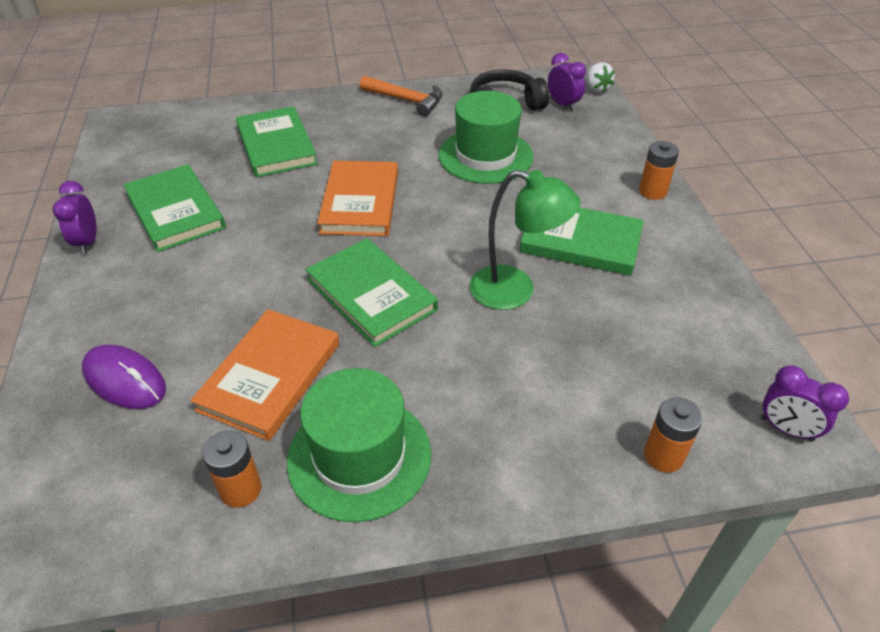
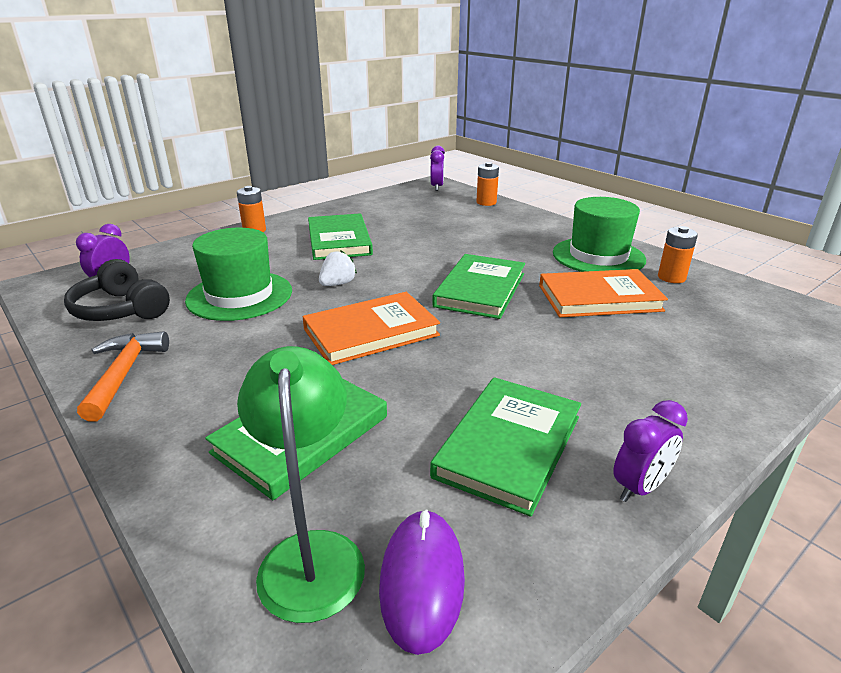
camera: 120 degrees left, 15 degrees down
(125, 380) = (699, 350): purple mouse -> purple mouse (422, 581)
(515, 291) = (415, 248): green lamp -> green lamp (311, 554)
(596, 89) = (68, 274): white strawberry -> white strawberry (337, 284)

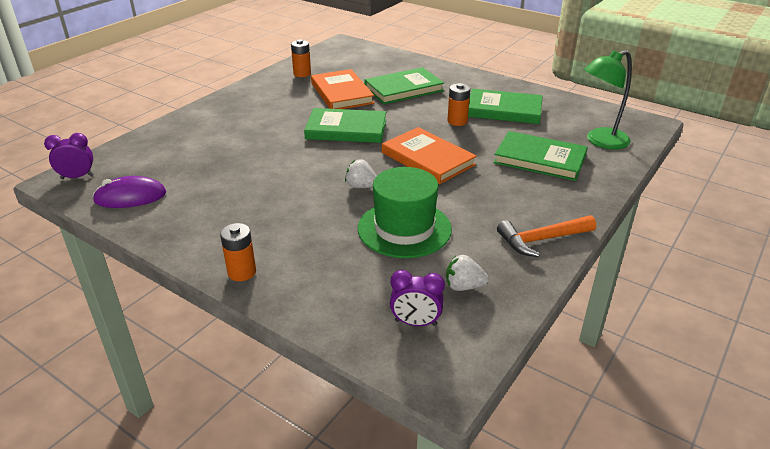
camera: 105 degrees left, 5 degrees up
(121, 309) = (463, 286): black headphones -> white strawberry
(339, 240) = (263, 207): green book -> green book (403, 89)
(422, 581) = (588, 119): purple mouse -> purple mouse (130, 197)
(486, 202) = (140, 143): orange battery -> orange battery (457, 121)
(598, 256) = (272, 94): green hat -> none
(639, 487) = (506, 86): purple clock -> none

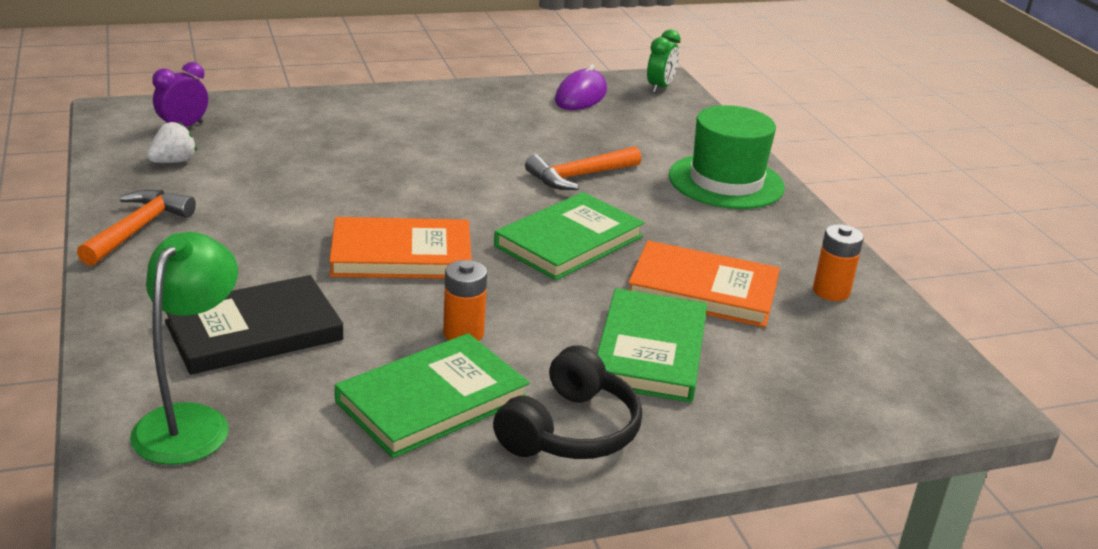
camera: 125 degrees right, 5 degrees down
(77, 177) = (660, 88): purple clock -> green clock
(242, 272) = (375, 98): orange battery -> none
(268, 152) = (579, 176): none -> orange hammer
(361, 186) = (413, 191): white strawberry -> none
(404, 228) = (299, 177): green hat -> green hat (726, 182)
(473, 86) = (570, 430): none -> black headphones
(540, 159) = (254, 331): green book -> black book

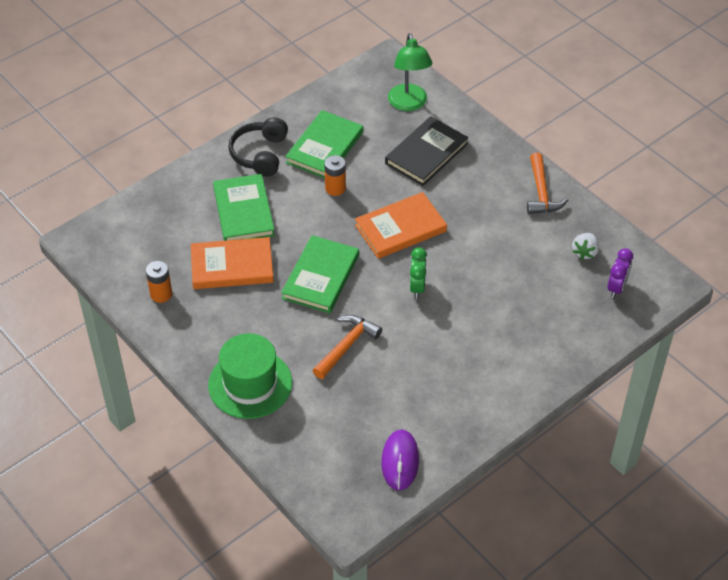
camera: 160 degrees right, 20 degrees up
(660, 88) = (346, 509): green clock -> green clock (417, 287)

